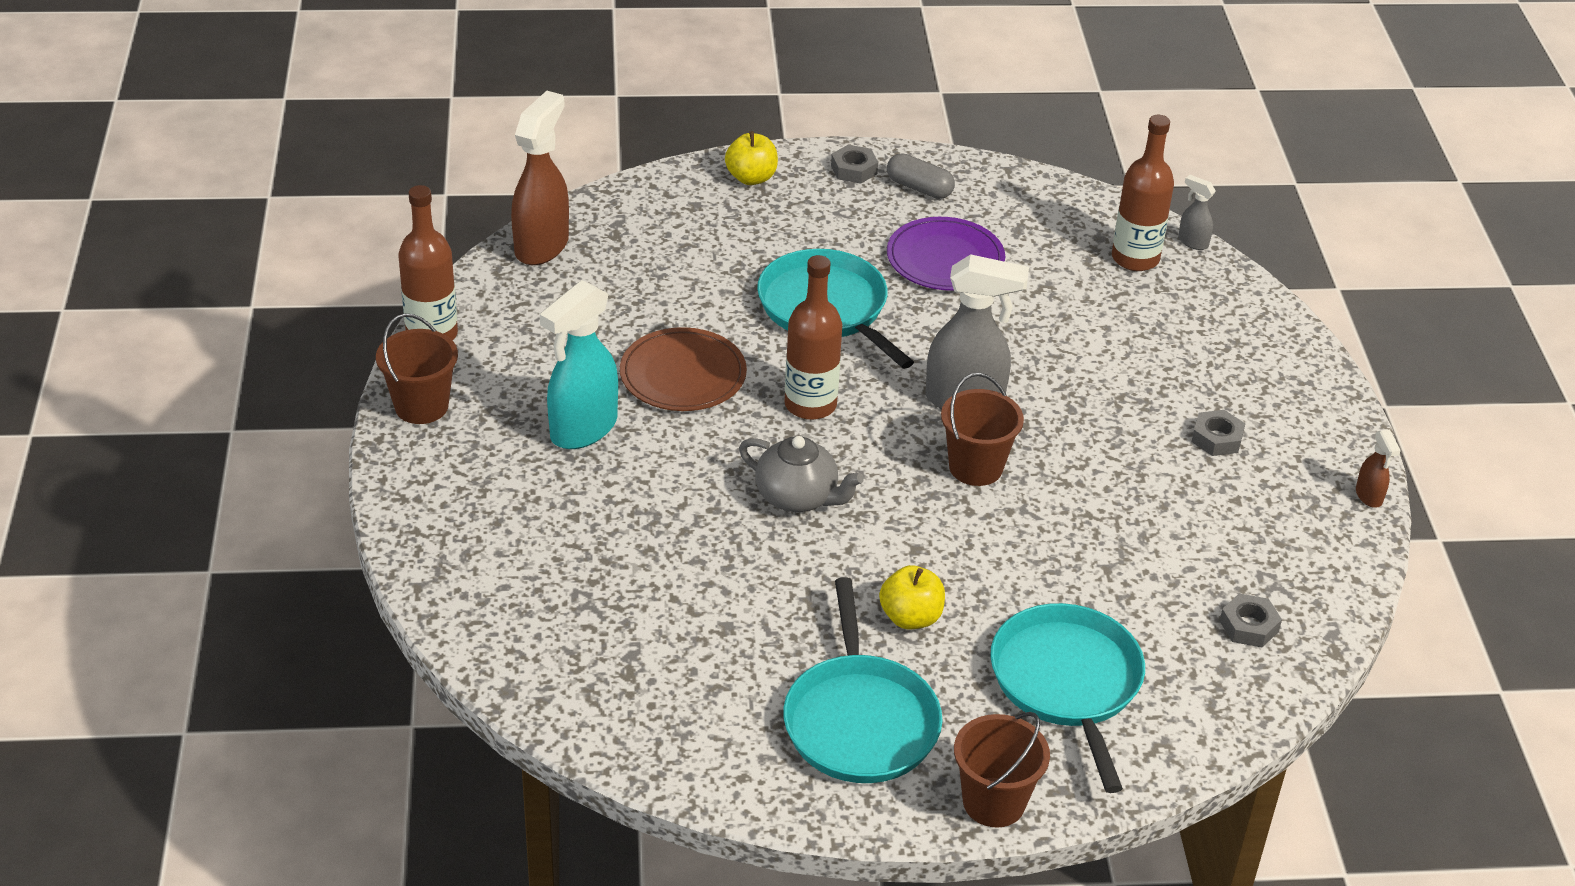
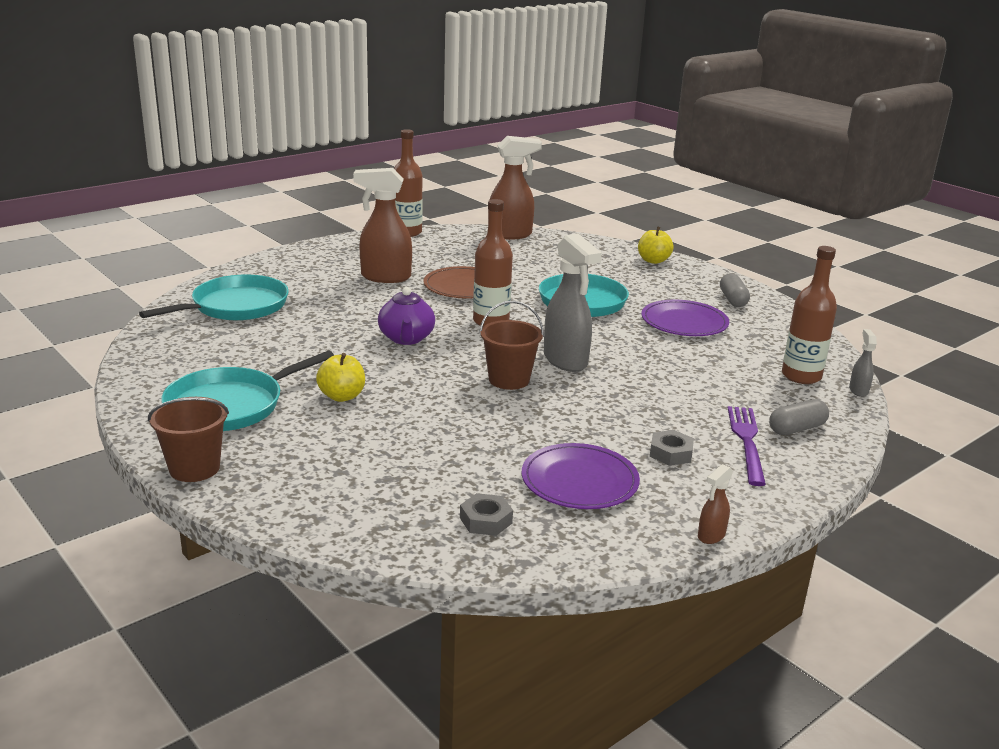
camera: 55 degrees right, 15 degrees down
(421, 406) = (351, 243): brown bucket -> none
(583, 429) = (385, 277): turquoise spray bottle -> brown spray bottle
(798, 497) = (406, 338): grey teapot -> purple teapot
(854, 169) = (712, 280): grey nut -> none
(1067, 683) = (340, 464): turquoise pan -> turquoise pan (235, 306)
(1223, 527) = (579, 481): none -> purple plate
(1230, 376) = (746, 441): none -> purple fork
(1233, 330) = (796, 429): none -> grey capsule

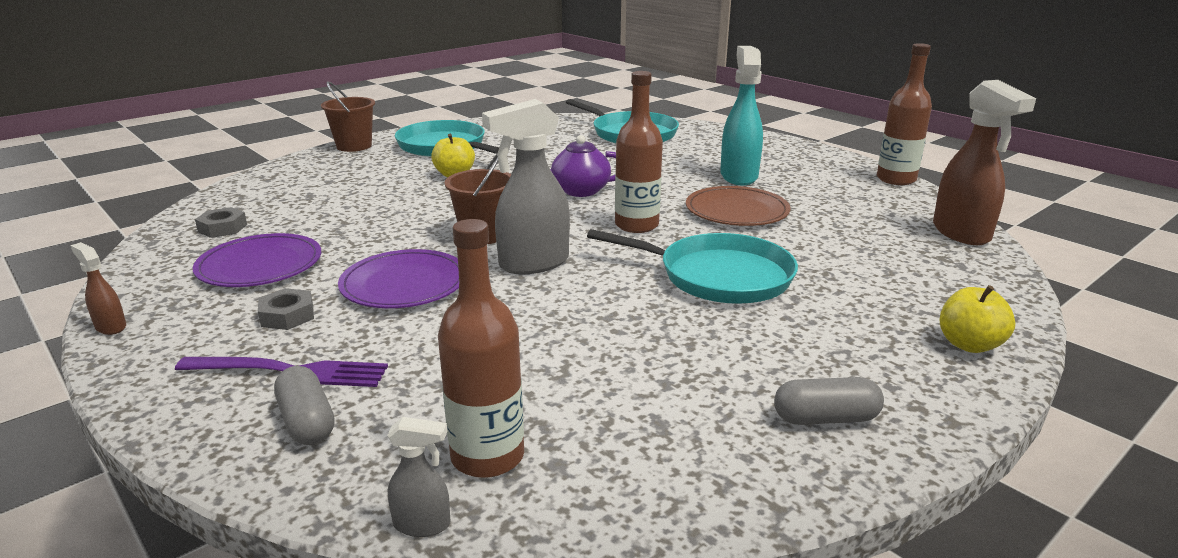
camera: 90 degrees right, 0 degrees up
(385, 277) = (738, 176): brown spray bottle -> turquoise spray bottle
(684, 322) = (688, 355): purple plate -> purple plate (404, 284)

